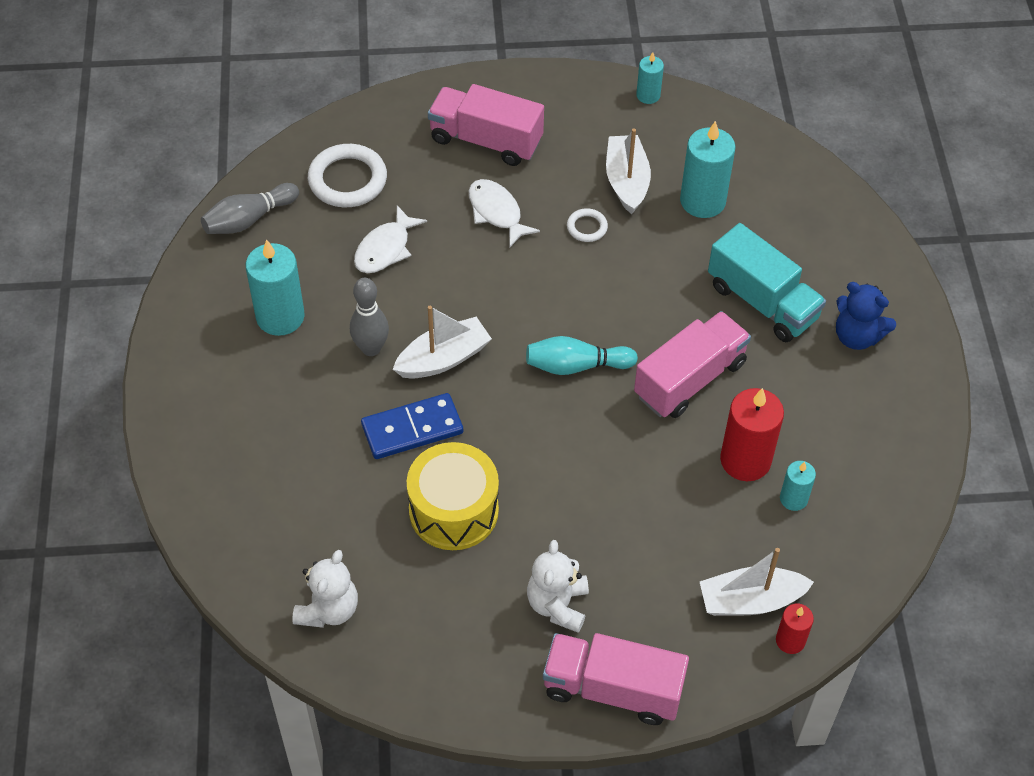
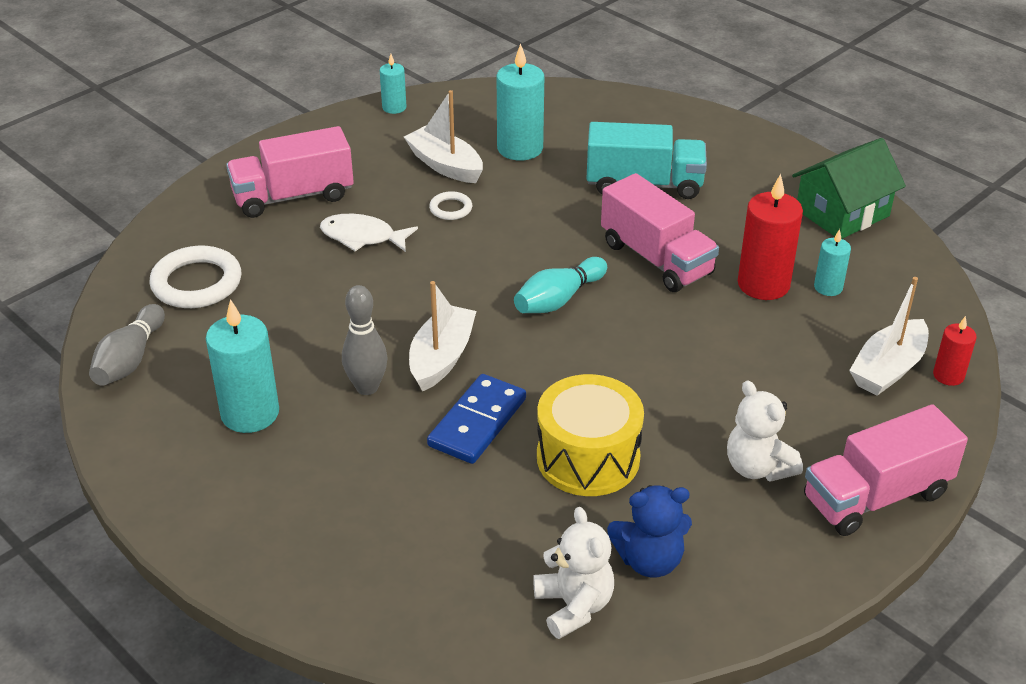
camera: 40 degrees left, 15 degrees down
(385, 249) = (292, 311): white fish -> none
(690, 379) = (656, 259): pink truck -> pink truck turned 135 degrees clockwise
(857, 336) = (736, 169): blue teddy bear -> blue teddy bear (649, 560)
(894, 439) = (842, 213): none -> green house

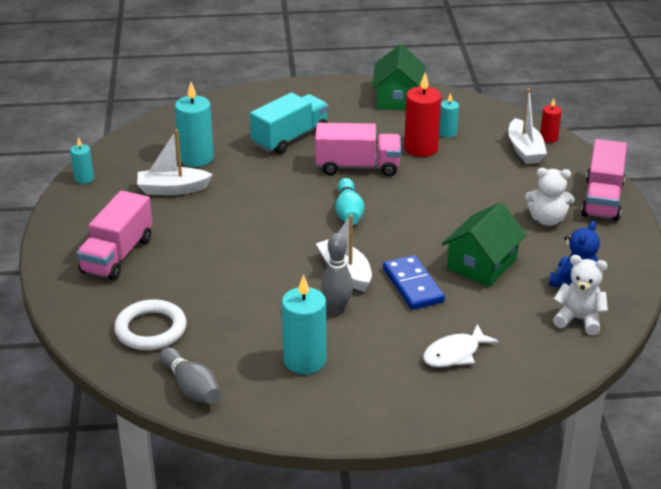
camera: 50 degrees left, 5 degrees down
(362, 237) = (197, 249): white fish -> white fish (455, 354)
(451, 208) = (217, 207): white ring -> none
(588, 458) = (482, 264): yellow drum -> green house

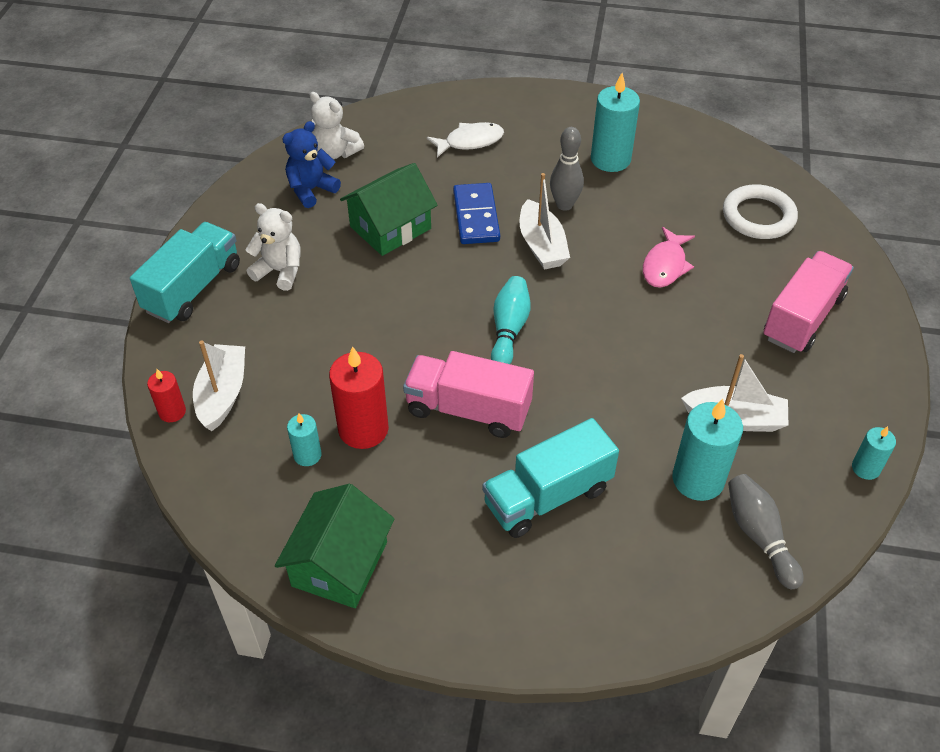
camera: 165 degrees left, 15 degrees up
(191, 387) = (719, 154): grey bowling pin -> grey bowling pin (759, 536)
(234, 274) = (665, 265): none -> pink fish
(602, 199) = (193, 288): pink truck -> turquoise truck

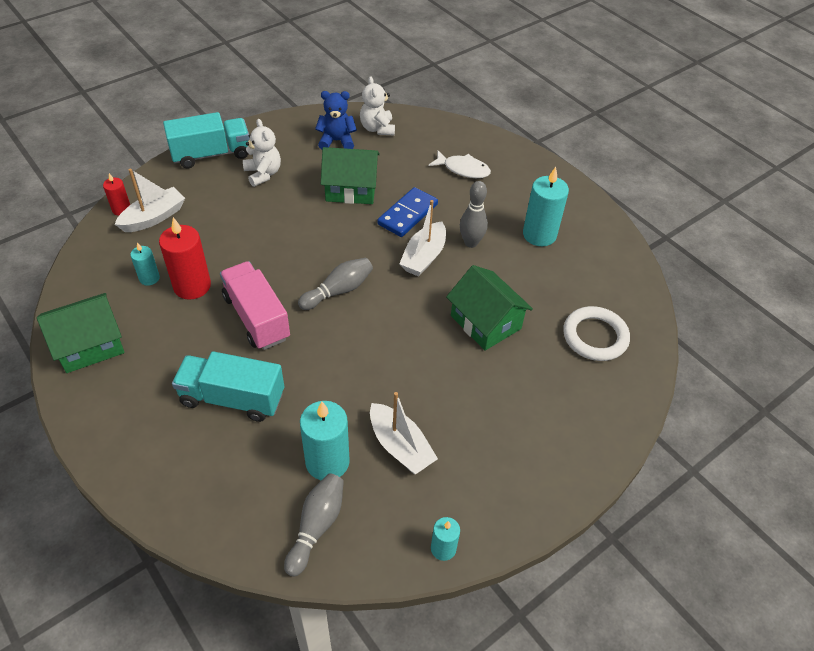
camera: 40 degrees right, 0 degrees up
(509, 330) = (338, 291): turquoise bowling pin -> grey bowling pin
(665, 265) = (485, 322): pink fish -> green house
(802, 318) = (535, 422): pink truck -> none

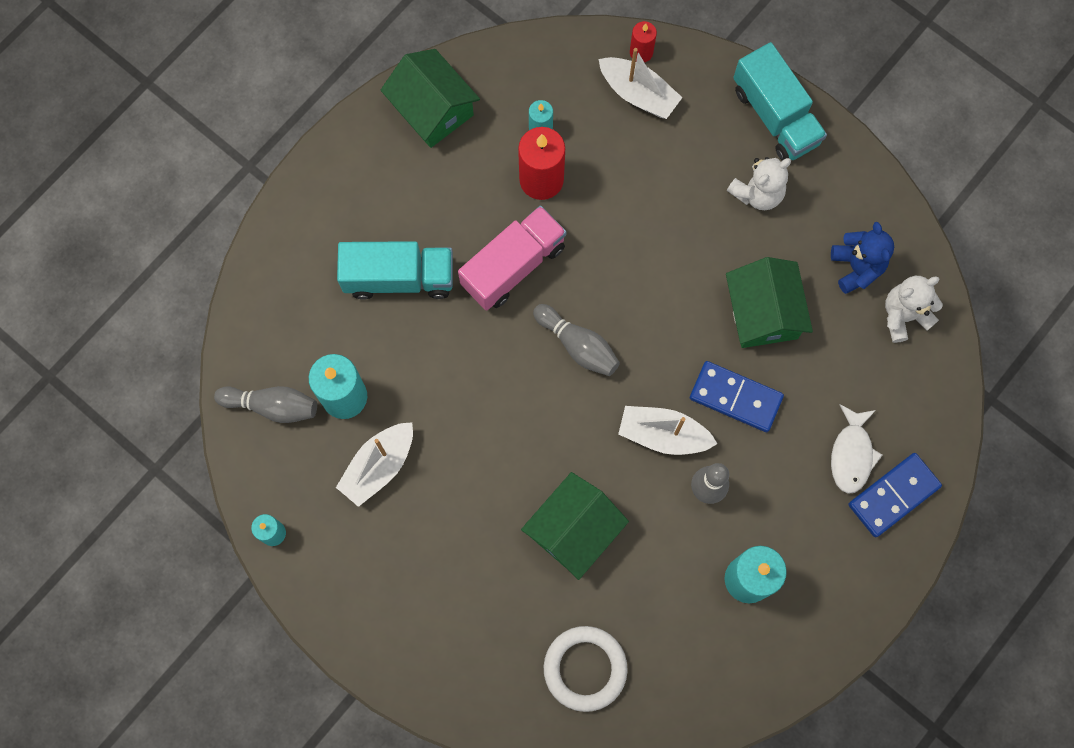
camera: 80 degrees right, 25 degrees up
(232, 398) = (399, 278): turquoise truck -> turquoise truck turned 90 degrees clockwise
(495, 157) = (893, 495): none -> blue domino

